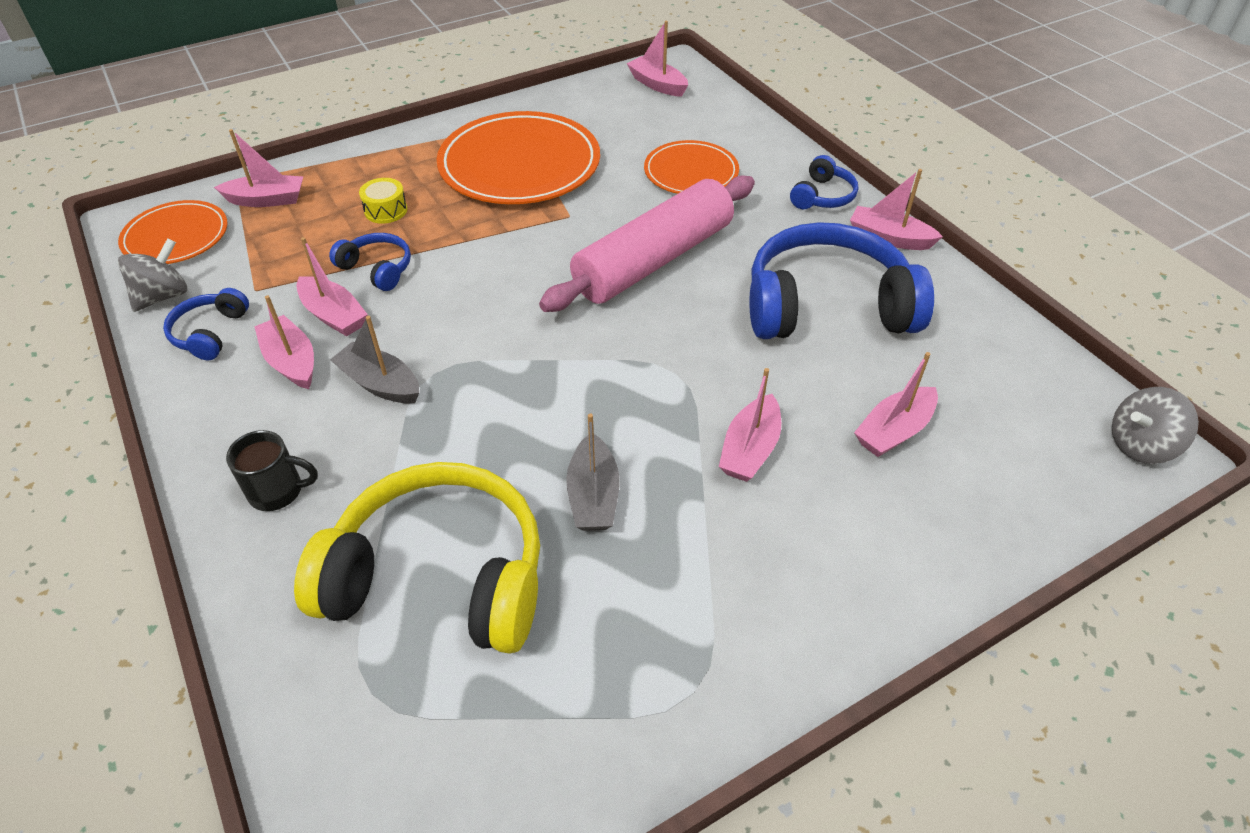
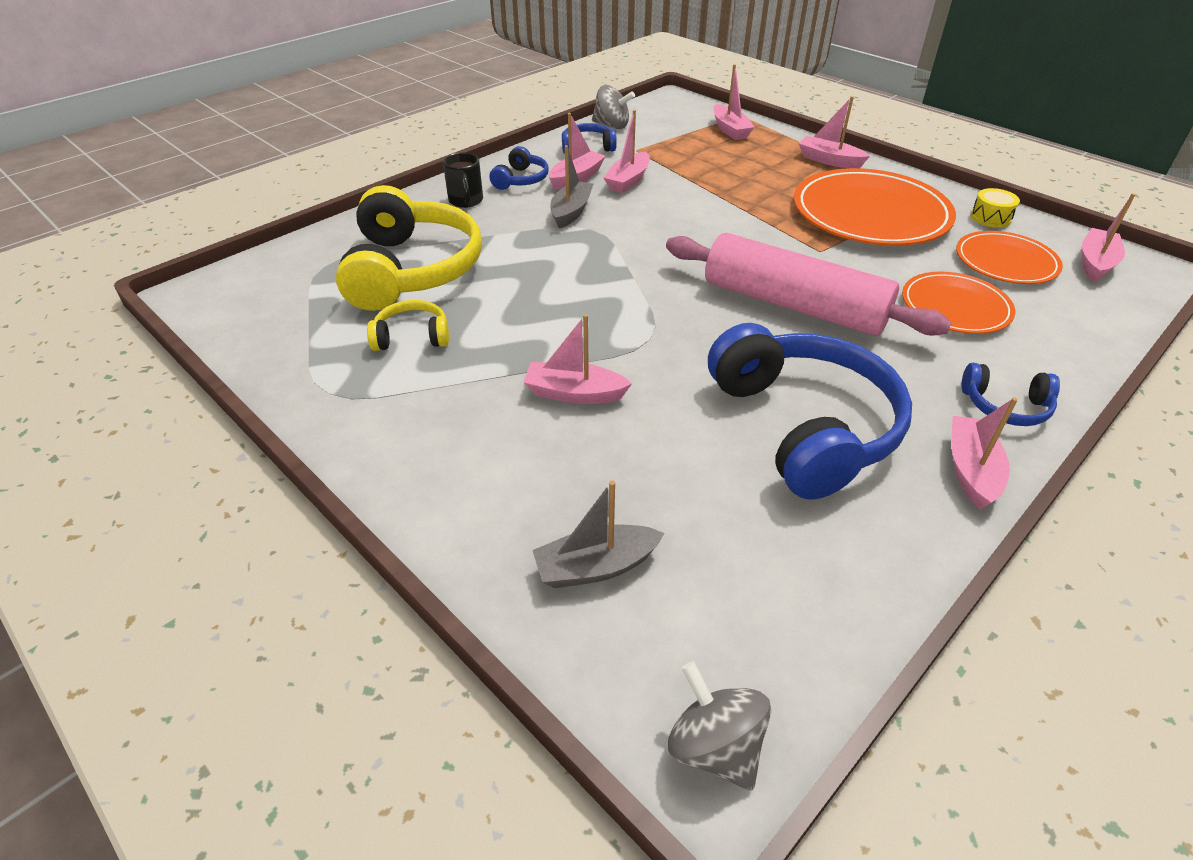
camera: 75 degrees right, 5 degrees down
(176, 237) = (669, 114): orange plate -> orange plate (1005, 262)
(377, 269) = (687, 184): blue headphones -> blue headphones (521, 180)
(386, 210) = (755, 172): yellow drum -> yellow drum (990, 217)
(593, 496) = (497, 318): grey boat -> grey boat (596, 566)
(601, 589) = (412, 337): none -> yellow headphones
(894, 431) = (637, 491): pink boat -> pink boat (829, 160)

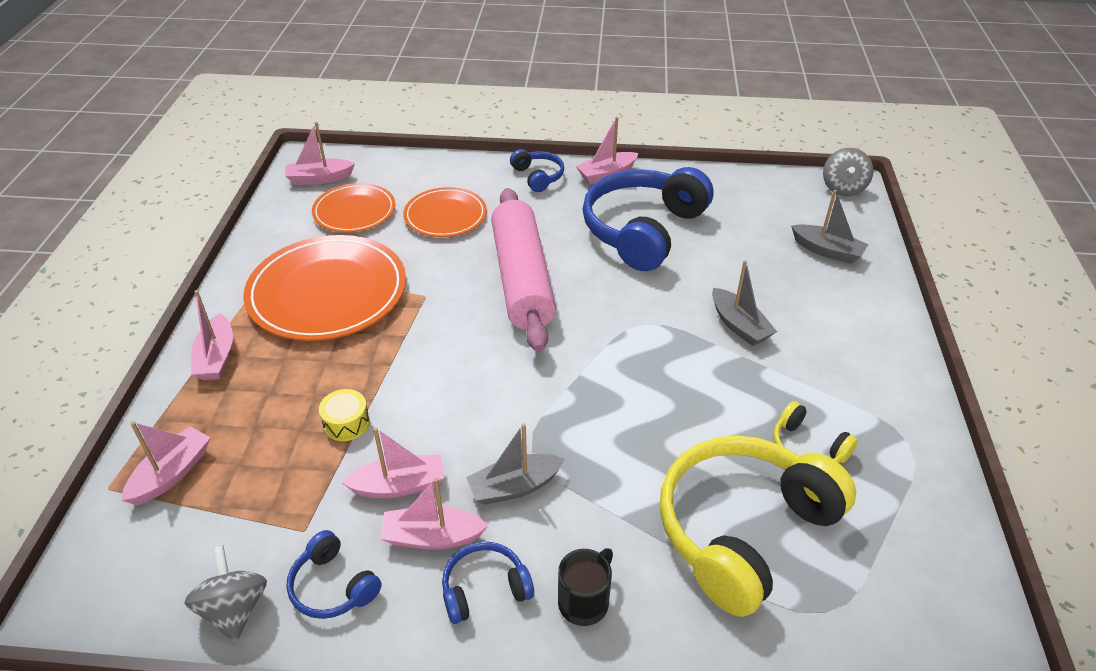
camera: 130 degrees left, 0 degrees up
(574, 393) = (739, 325): pink boat -> grey boat
(990, 217) = (278, 233): yellow drum -> yellow drum (346, 423)

